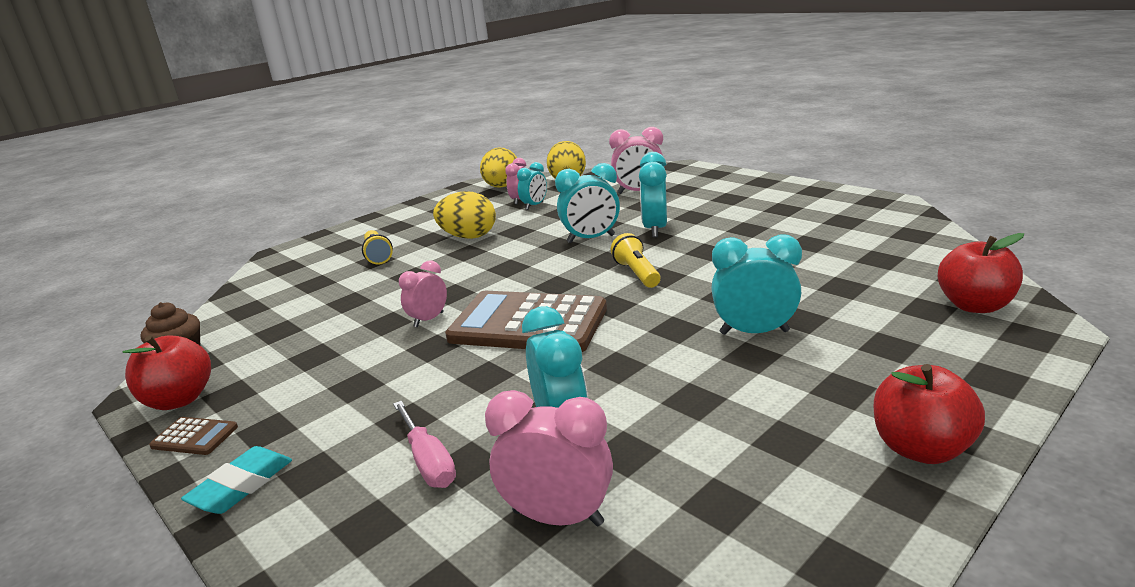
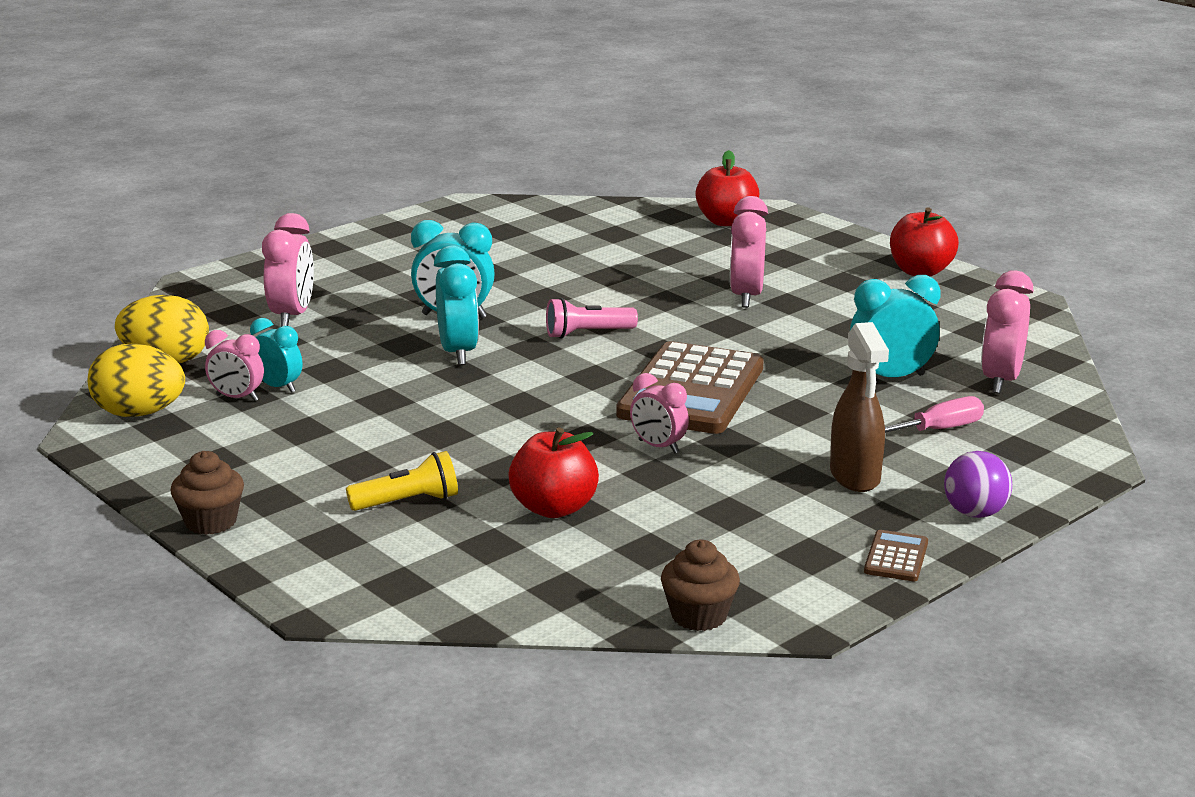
camera: 90 degrees left, 0 degrees up
(179, 400) = (818, 586): red apple -> red apple (554, 508)
(242, 486) = (975, 513): turquoise eraser -> purple ball
(345, 411) = (855, 477): none -> brown spray bottle
(376, 219) = (211, 522): none -> brown cupcake
(468, 237) = (380, 433): yellow egg -> none
(637, 273) = (587, 334): yellow flashlight -> pink flashlight
(754, 332) = (746, 297): turquoise clock -> pink clock

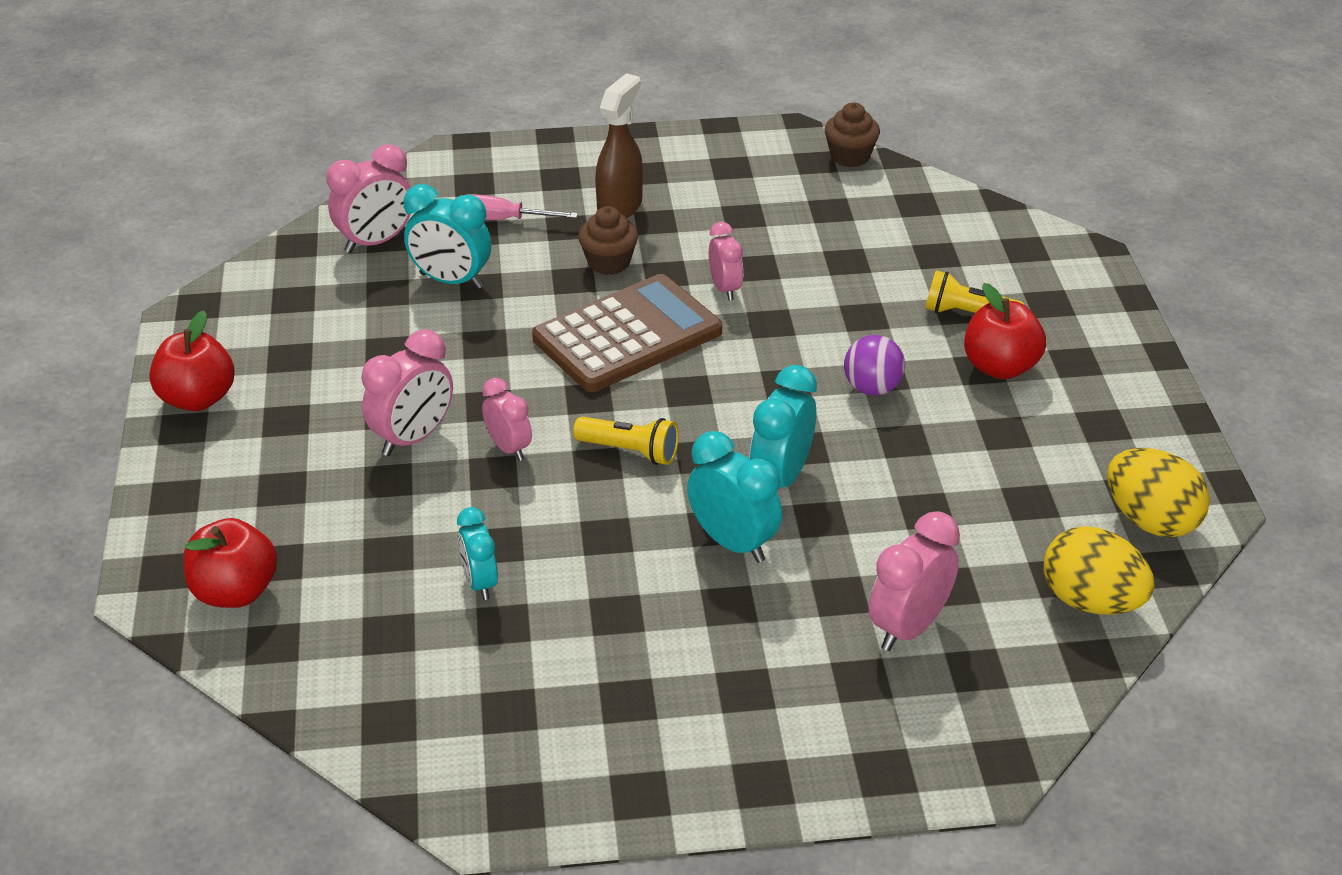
camera: 145 degrees left, 15 degrees up
(211, 522) = (1136, 356): brown cupcake -> brown cupcake (609, 262)
(237, 398) = (1043, 503): pink clock -> pink clock (509, 448)
(278, 387) = (993, 503): turquoise clock -> turquoise clock (480, 583)
(554, 508) = (863, 266): red apple -> red apple (1000, 367)
(587, 334) = (630, 451): pink flashlight -> yellow flashlight
(896, 557) = (681, 145): brown calculator -> none
(975, 513) = (586, 152): purple ball -> purple ball (872, 388)

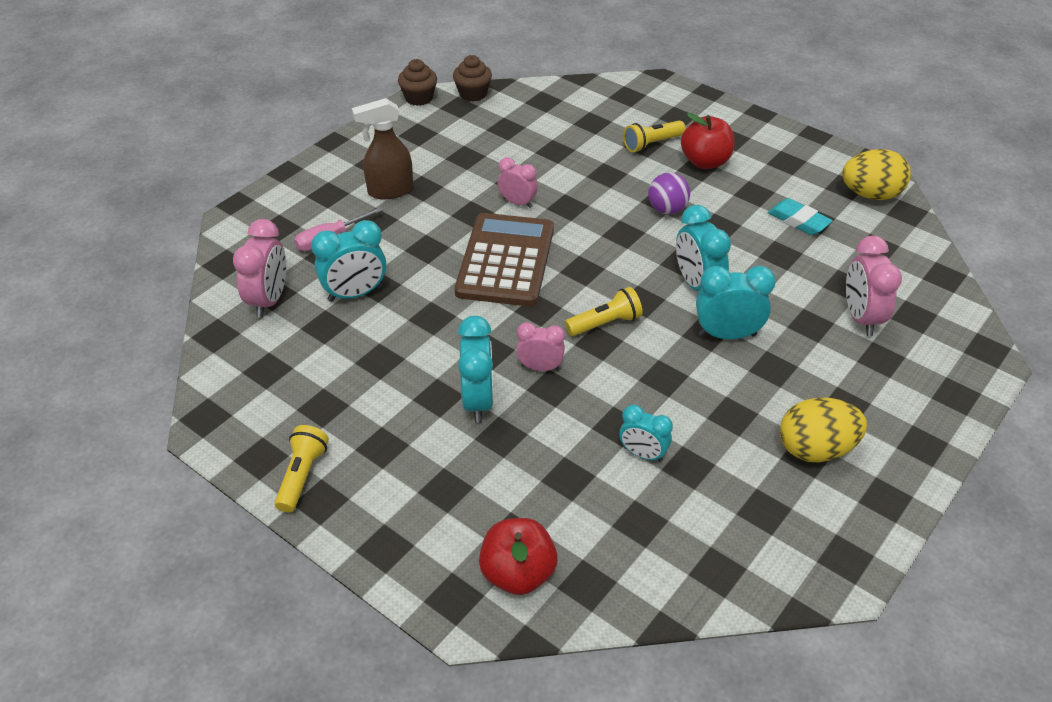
camera: 45 degrees left, 5 degrees up
(197, 399) = (302, 476): red apple -> yellow flashlight
(413, 438) = (477, 401): pink clock -> turquoise clock
(609, 262) = (432, 226): brown cupcake -> brown cupcake (419, 98)
(620, 206) = (389, 191): brown spray bottle -> brown spray bottle turned 90 degrees counterclockwise
(1007, 491) = (798, 221): none -> turquoise eraser
(1091, 601) = (906, 249): yellow egg -> yellow egg (815, 449)

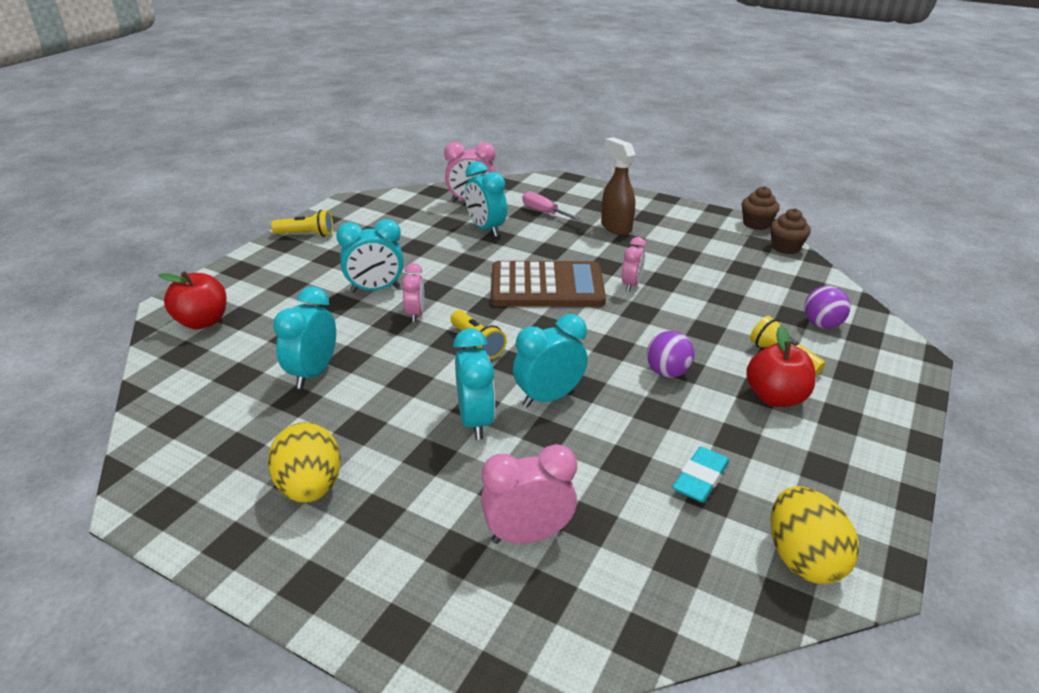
camera: 80 degrees right, 10 degrees down
(608, 111) = (821, 324): none -> purple ball
(643, 454) = (313, 373): turquoise clock -> turquoise clock, size x1.55

